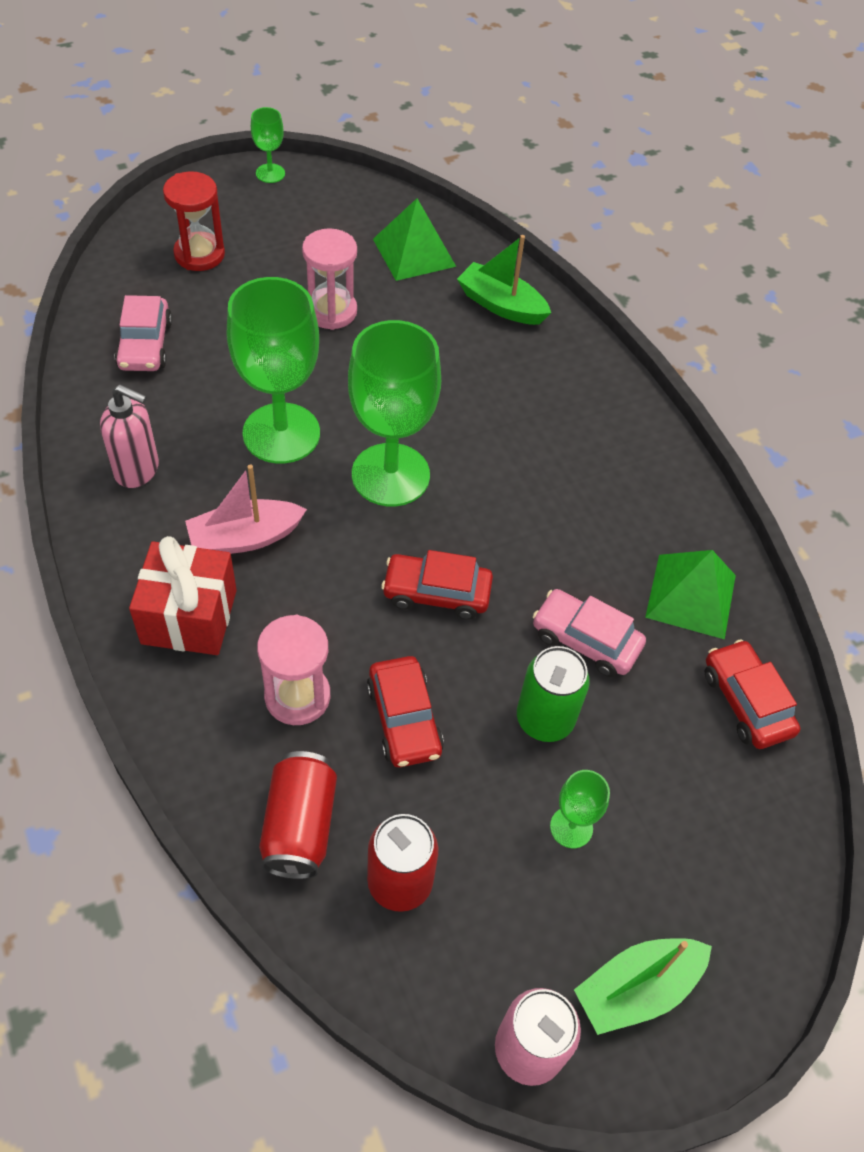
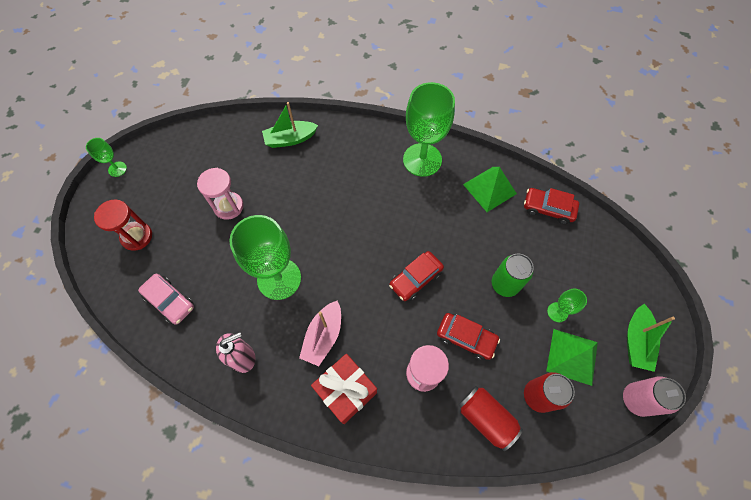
camera: 45 degrees left, 10 degrees up
(390, 475) = (341, 251): green goblet -> green goblet (422, 160)
(414, 252) = (227, 148): green pyramid -> green pyramid (572, 356)
(585, 640) = (481, 241): pink car -> none

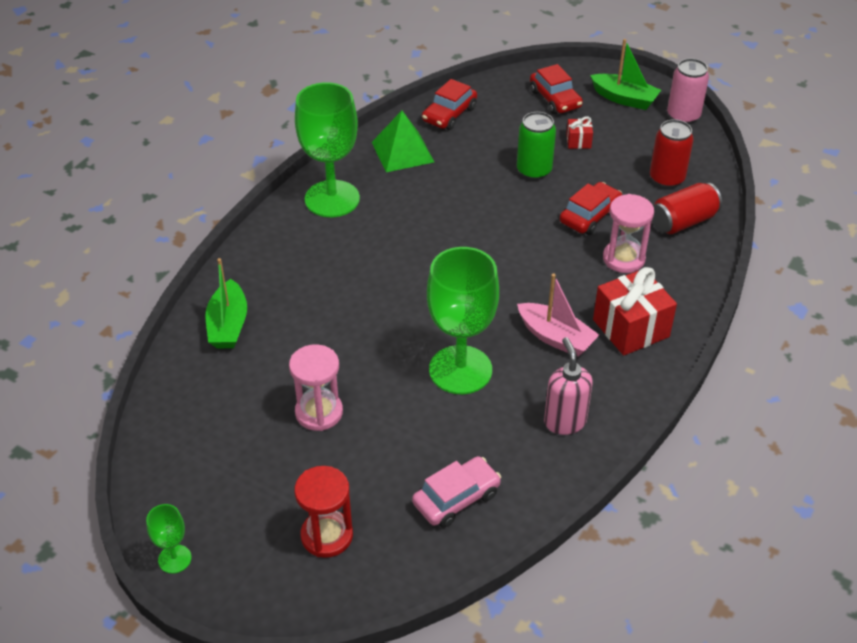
camera: 75 degrees left, 20 degrees down
(415, 279) = (503, 240): red car -> red car (555, 99)
(557, 312) = (578, 141): green goblet -> red gift
(572, 356) = (630, 144): green pyramid -> none

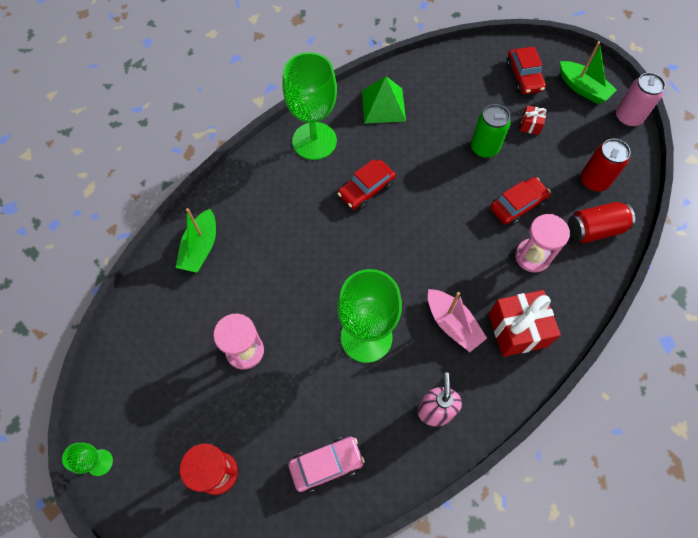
camera: 15 degrees right, 20 degrees up
(449, 114) = (432, 75): red car -> red car (366, 189)

